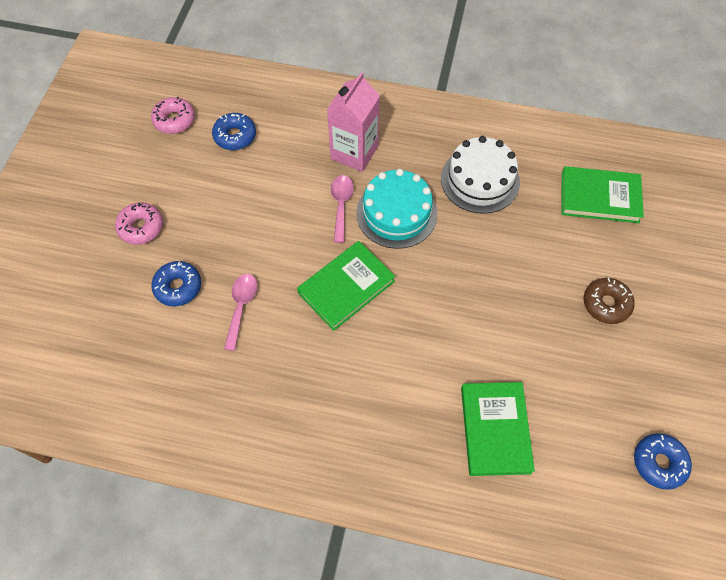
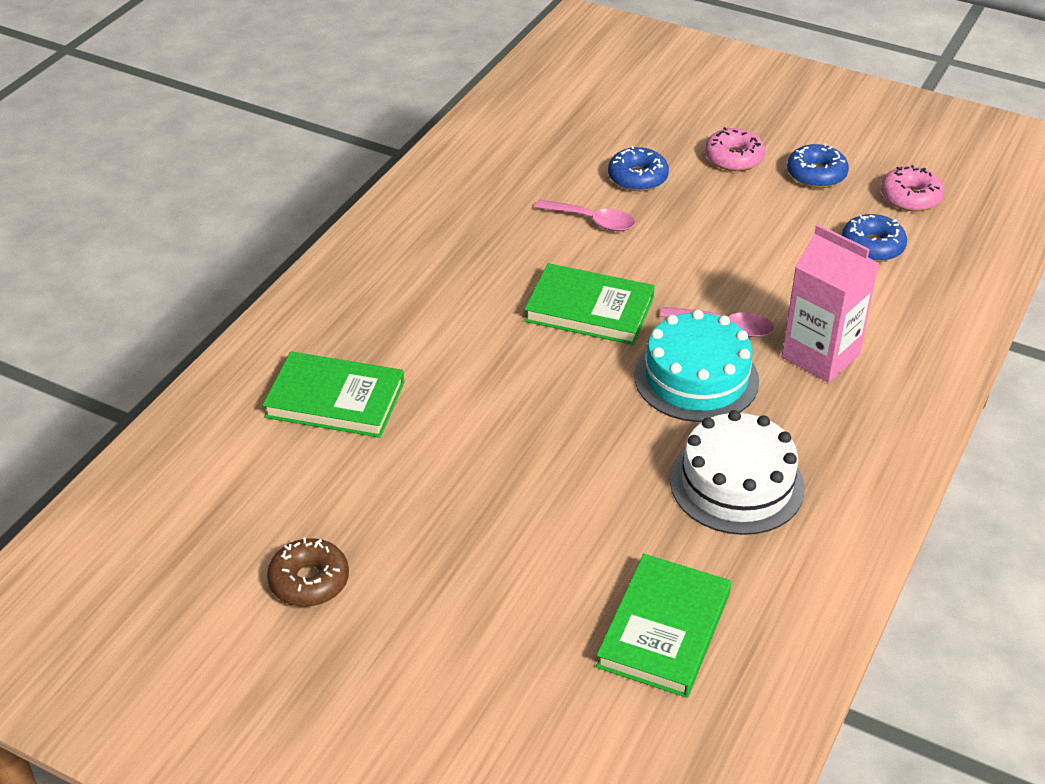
camera: 105 degrees right, 20 degrees down
(346, 287) = (589, 309): green book -> green book turned 45 degrees counterclockwise
(606, 304) = (462, 570): brown donut -> brown donut (309, 581)
(659, 463) = (209, 546): blue donut -> blue donut (816, 174)

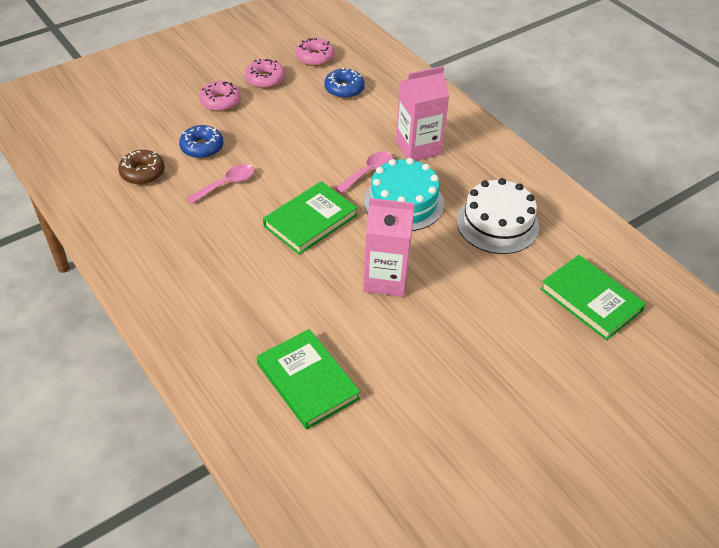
camera: 65 degrees left, 5 degrees up
(309, 581) = (474, 457): brown donut -> brown donut (142, 173)
(335, 400) = (308, 381): green book -> green book turned 75 degrees counterclockwise
(542, 409) = (385, 279): none -> pink carton
(816, 174) = (265, 79): blue donut -> pink donut

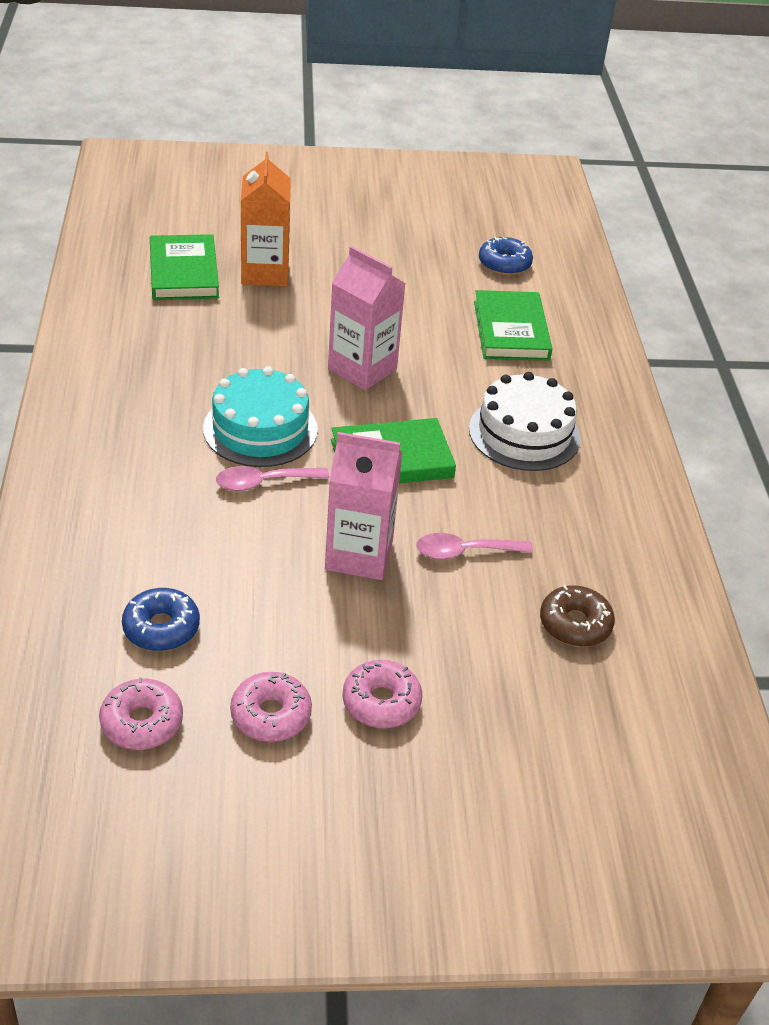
camera: 150 degrees left, 5 degrees down
(202, 147) = (464, 626): blue donut -> blue donut (504, 264)
(418, 148) = (163, 483): pink carton -> pink carton (359, 555)
(497, 223) = (182, 363): white cake -> white cake (524, 433)
(540, 334) = (265, 273): none -> orange carton

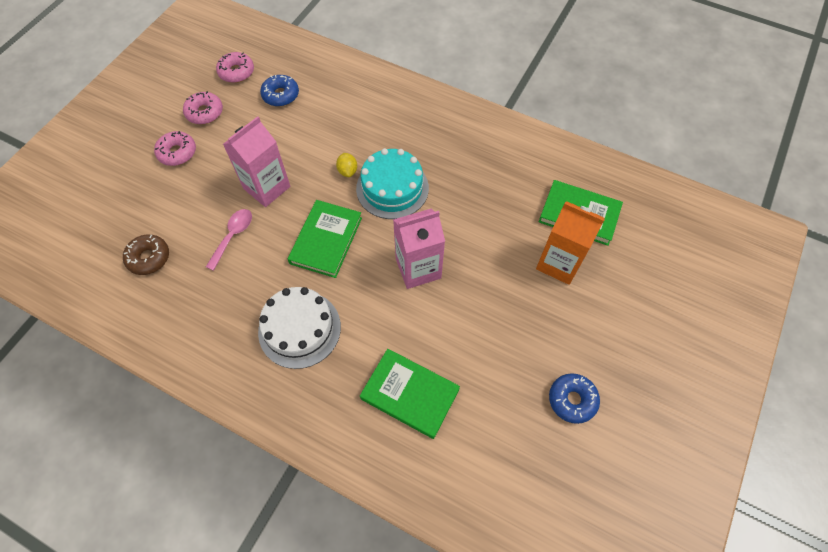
camera: 125 degrees right, 20 degrees up
(264, 482) = (347, 171): pink spoon -> yellow lemon
(504, 264) = (501, 450): blue donut -> blue donut (572, 400)

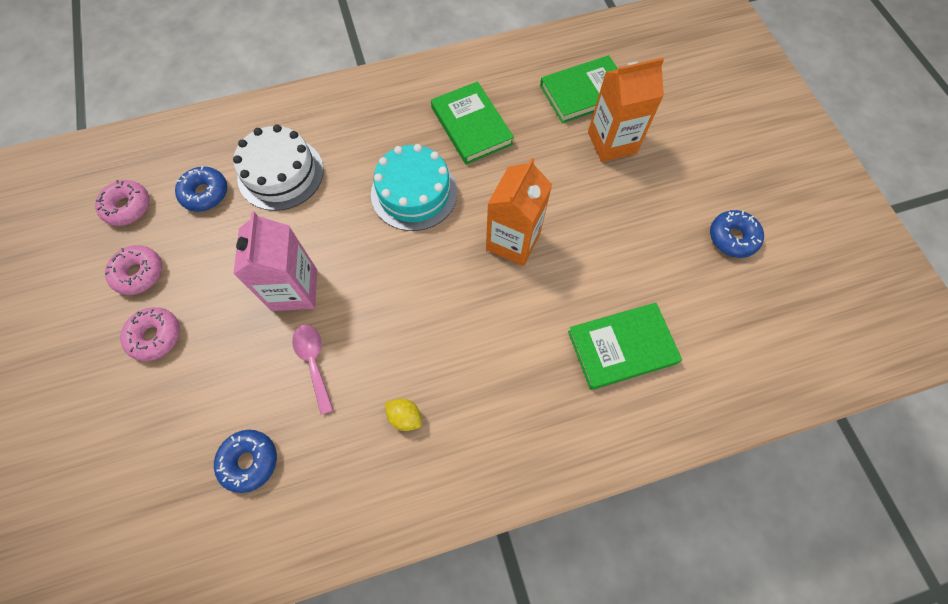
camera: 45 degrees left, 5 degrees up
(149, 258) = (249, 461): brown donut -> blue donut
(299, 329) = (474, 384): white cake -> white cake (280, 173)
(326, 240) = (408, 287): green book -> green book (471, 126)
(347, 171) = (356, 211): yellow lemon -> yellow lemon (405, 417)
(418, 268) = (513, 241): pink carton -> orange carton

